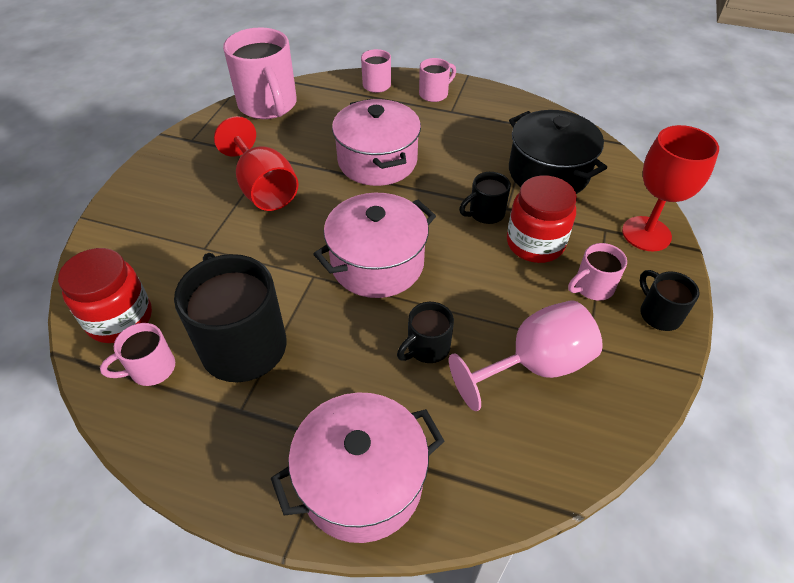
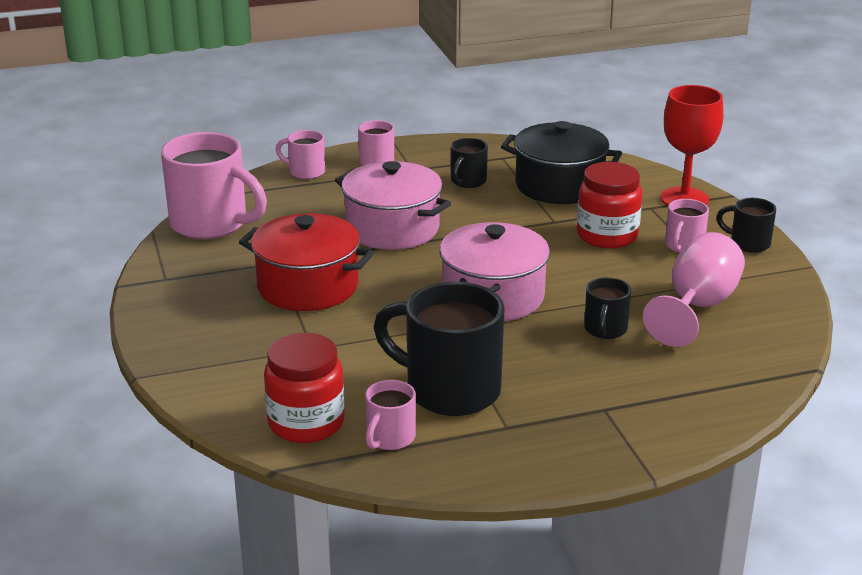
camera: 35 degrees left, 20 degrees down
(264, 189) = (308, 286): red goblet -> red pot
(362, 482) = (656, 419): pink pot -> none
(485, 213) = (541, 231): black mug -> black mug (467, 181)

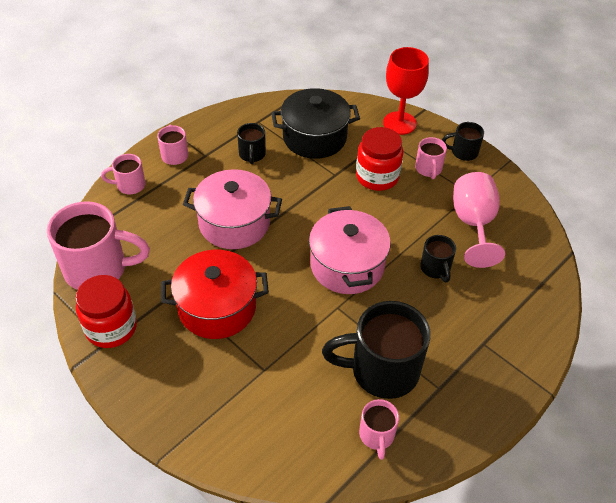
camera: 30 degrees left, 20 degrees up
(306, 423) = (313, 448): red jar -> red jar (111, 328)

